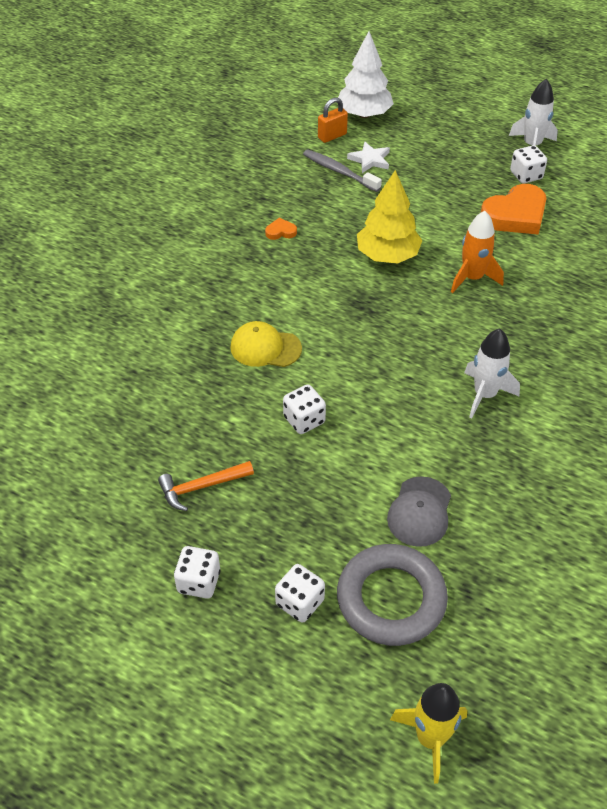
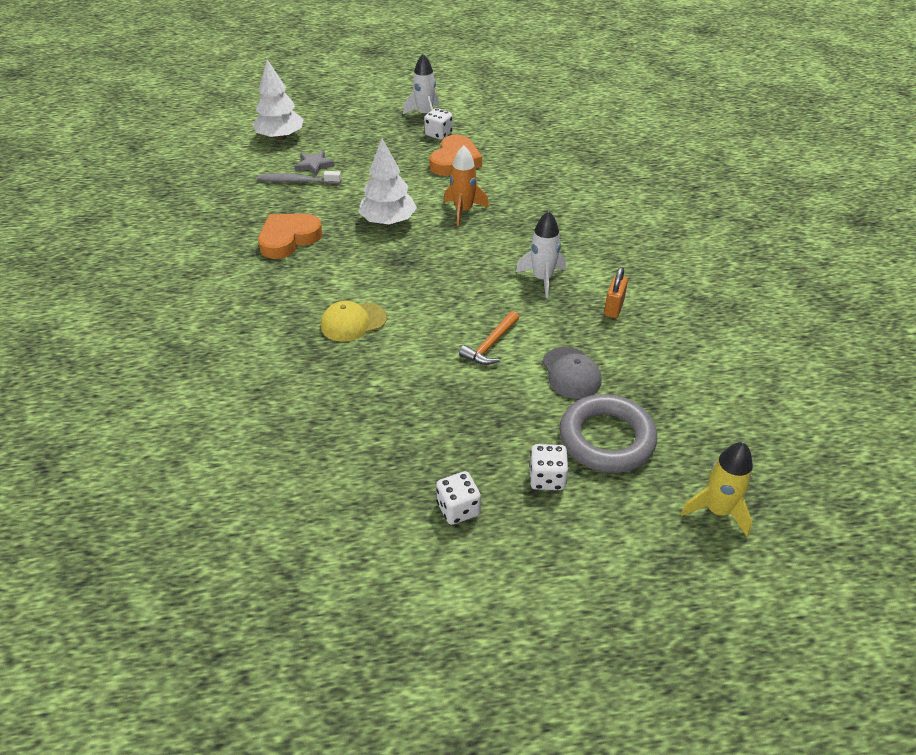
camera: 35 degrees left, 5 degrees down
(201, 487) = (395, 442): orange hammer -> orange hammer (490, 345)
(281, 232) = (288, 239): orange heart -> orange heart, size x2.30
(304, 420) = (431, 356): white dice -> none
(332, 136) = (268, 160): orange padlock -> orange padlock (614, 308)
(370, 160) = (314, 165): white star -> grey star
(387, 255) = (388, 221): yellow tree -> white tree

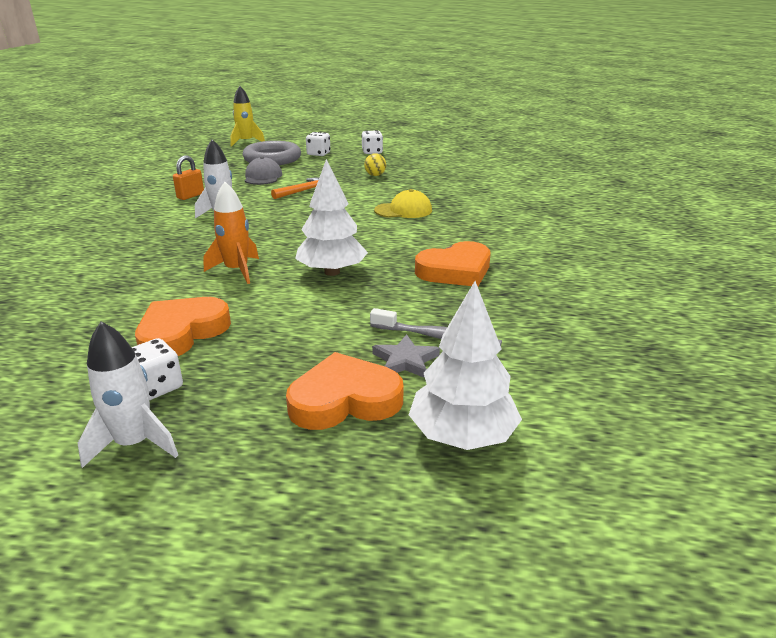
camera: 165 degrees left, 15 degrees down
(340, 142) = (344, 400): none -> orange heart
(418, 410) = (375, 175): none -> yellow ball

